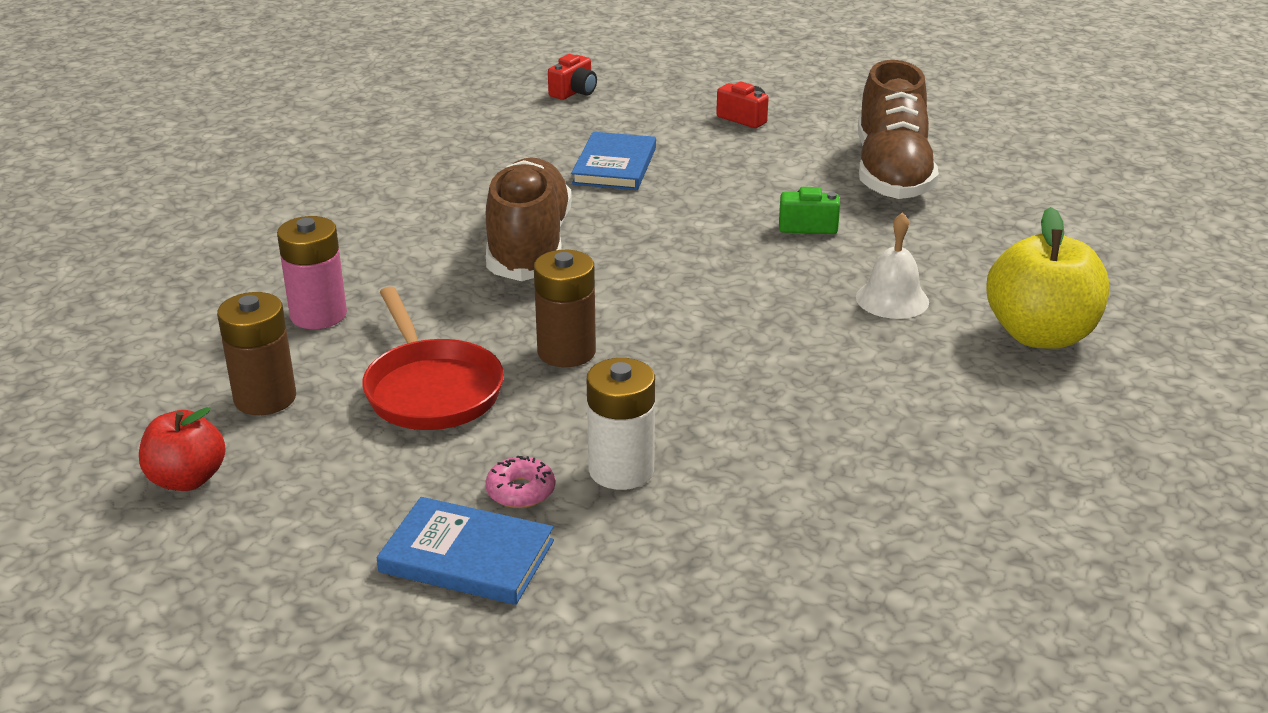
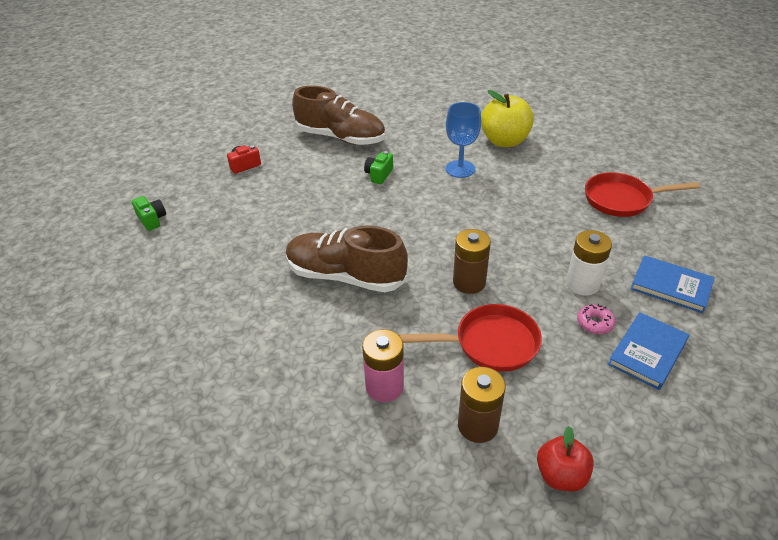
camera: 70 degrees left, 10 degrees up
(574, 92) = (152, 220): red camera -> green camera
(614, 166) = (267, 223): blue book -> blue book (671, 286)
(892, 299) = (460, 169): white bell -> blue goblet
(939, 505) = (621, 199): none -> red pan

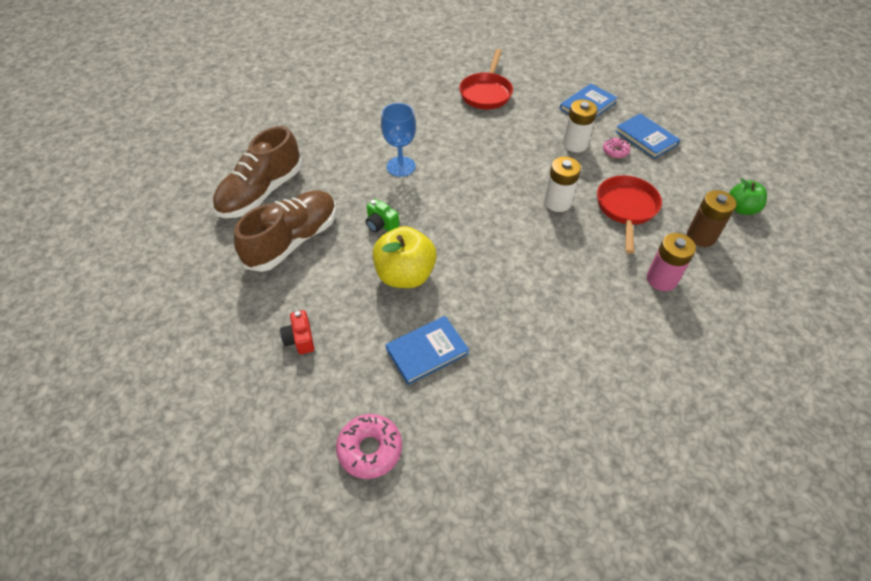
camera: 75 degrees left, 10 degrees up
(152, 220) = (370, 449): green camera -> pink donut
(245, 229) = (427, 351): none -> blue book
(345, 276) = (528, 279): brown shoe -> brown shoe (261, 192)
(469, 282) = (557, 202): brown battery -> white battery
(504, 141) = (372, 127): yellow apple -> yellow apple (405, 275)
(561, 475) = (741, 209): red apple -> green apple

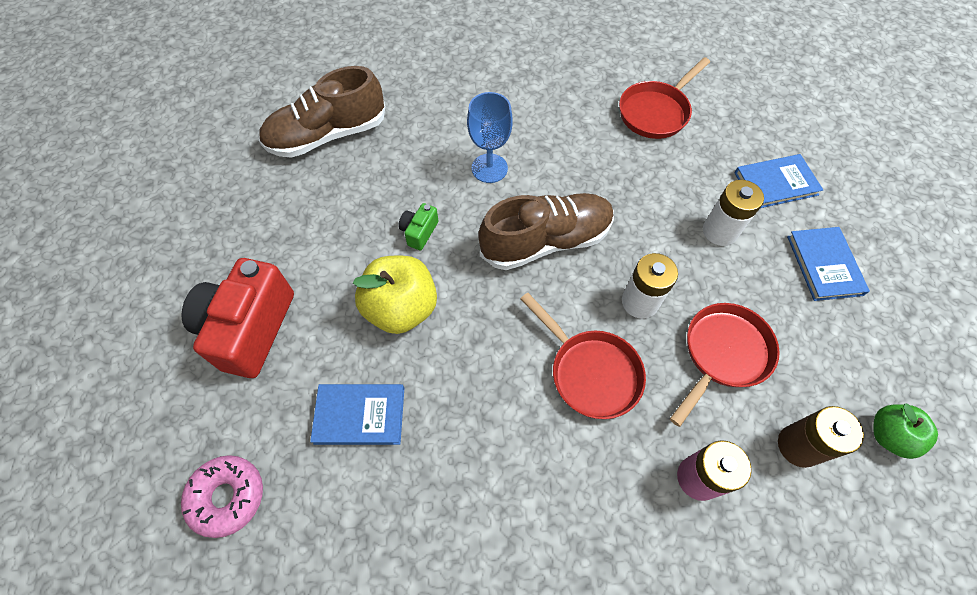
camera: 30 degrees right, 10 degrees up
(293, 241) = (319, 208): brown shoe -> brown shoe (546, 241)
(300, 339) = (249, 328): red camera -> red camera, size x2.27
(381, 224) = (419, 232): green camera -> green camera turned 45 degrees clockwise
(558, 254) = (590, 372): none -> red pan
(615, 151) = (766, 266): pink donut -> none

